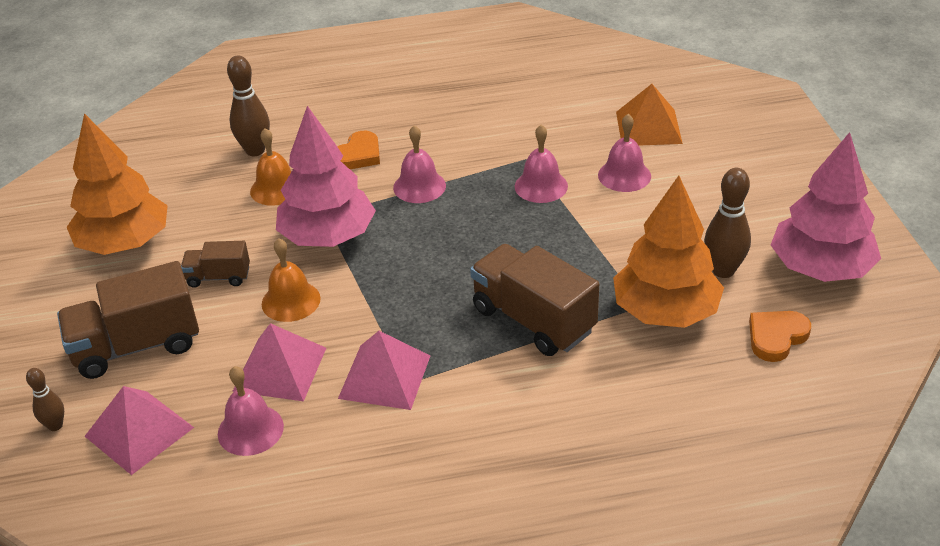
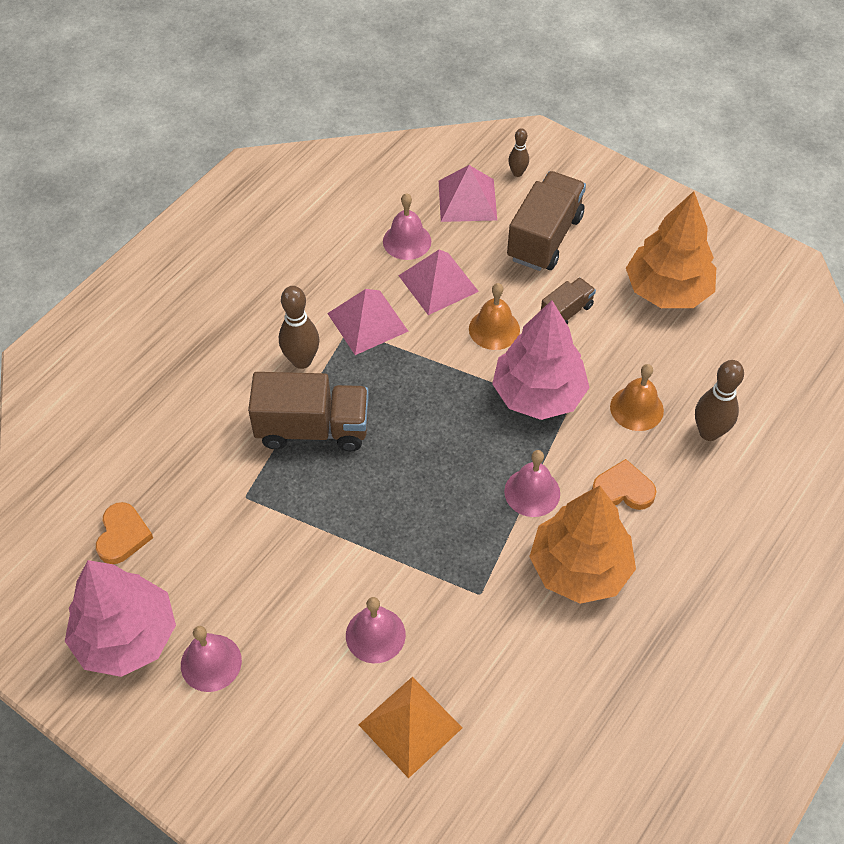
camera: 135 degrees right, 15 degrees up
(358, 155) = (623, 489): orange heart -> orange heart turned 105 degrees clockwise
(541, 186) = (434, 567): pink bell -> pink bell (211, 662)
(665, 312) = (222, 502): orange tree -> orange tree (579, 568)
(723, 270) = (206, 577): brown bowling pin -> brown bowling pin (301, 360)

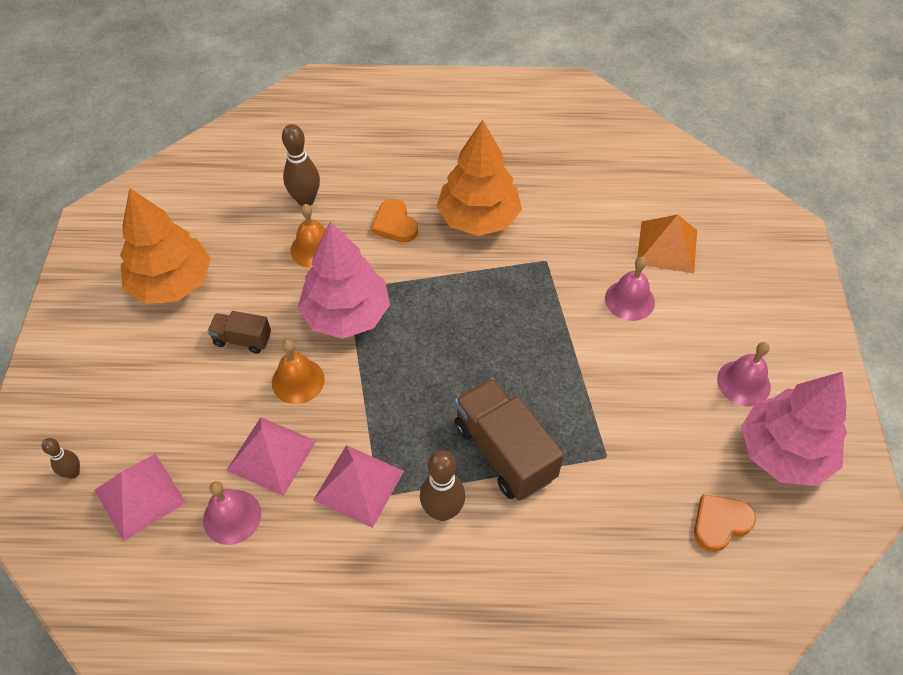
camera: 125 degrees left, 0 degrees up
(532, 492) = (440, 273): pink bell -> none
(544, 237) = (157, 401): brown truck -> none

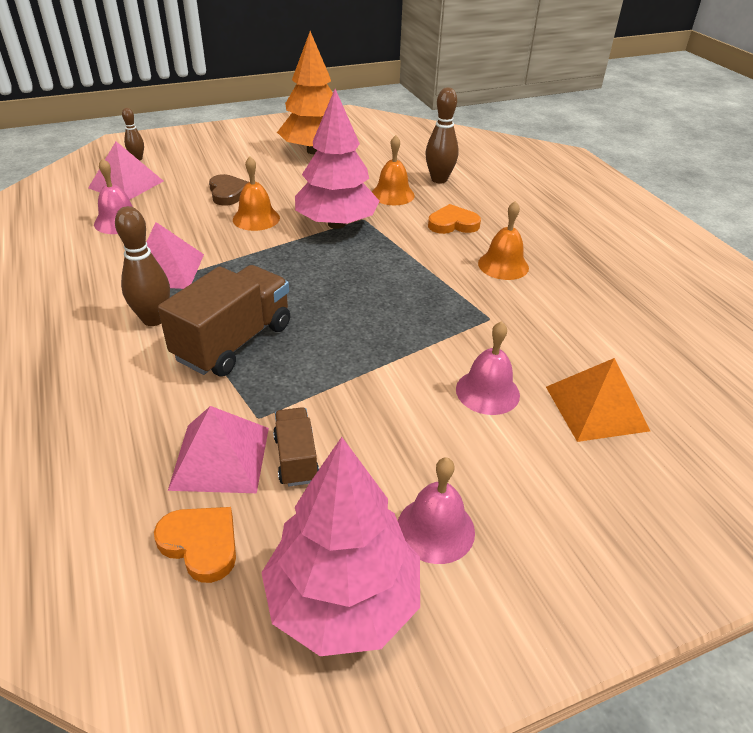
camera: 65 degrees right, 15 degrees down
(225, 393) = (228, 193): none -> brown heart
(242, 339) = (281, 187): brown truck -> brown truck (296, 458)
(271, 455) = (180, 224): pink pyramid -> pink pyramid (220, 458)
(395, 224) = (453, 224): orange heart -> orange heart turned 45 degrees clockwise
(478, 219) = (503, 265): orange tree -> orange bell

